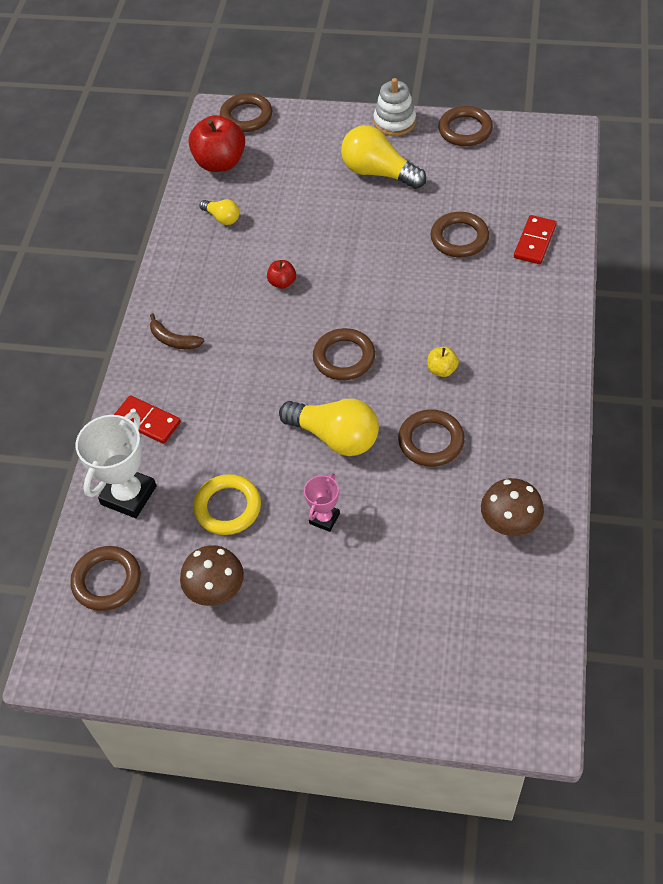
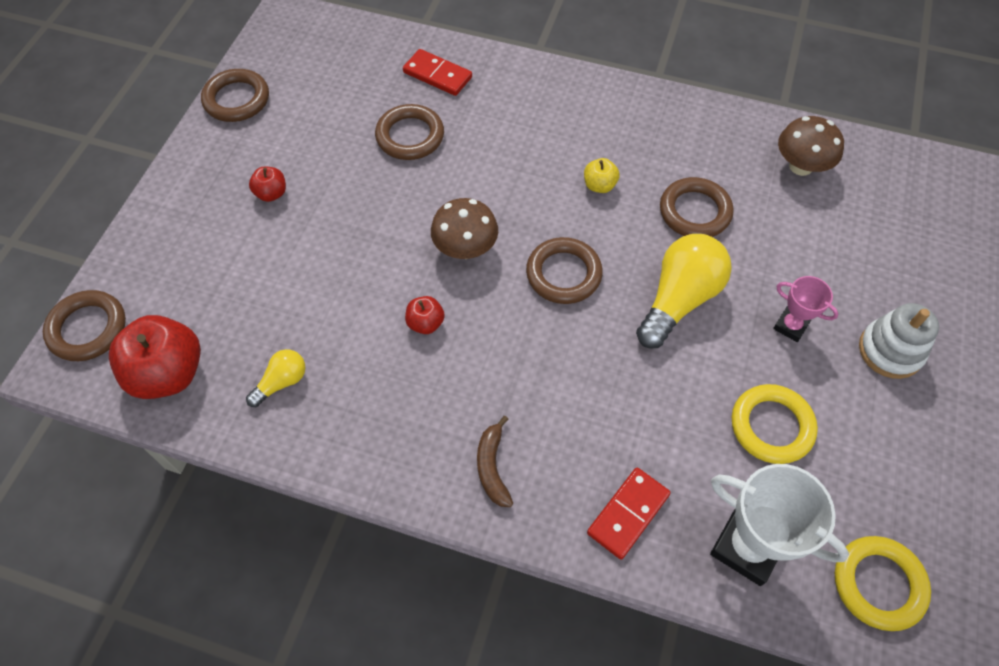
camera: 85 degrees left, 5 degrees up
(107, 581) = (878, 584): brown ring -> yellow ring
(173, 340) = (492, 467): brown banana -> brown banana turned 135 degrees clockwise
(215, 589) = (886, 452): brown mushroom -> brown mushroom (465, 248)
(378, 173) = (271, 193): yellow light bulb -> red apple
(394, 122) = (187, 163): white stacking toy -> white stacking toy (890, 351)

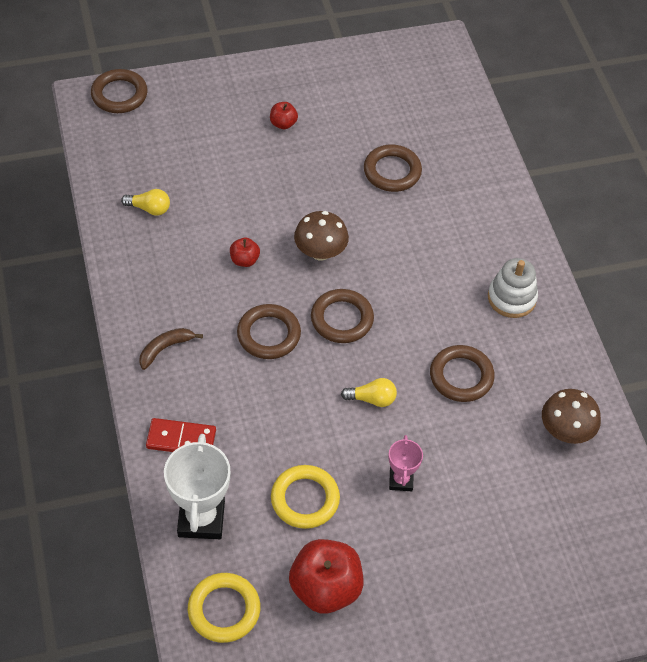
camera: 55 degrees right, 5 degrees down
(168, 373) = (117, 150): red apple -> red apple (325, 588)
(237, 99) = (345, 60): brown ring -> brown ring (268, 334)
(437, 75) = (462, 158): red domino -> none
(599, 185) = (438, 305): yellow apple -> none
(679, 299) = (372, 399): yellow light bulb -> yellow light bulb, size x0.51
(890, 351) = (426, 556): white stacking toy -> white stacking toy (511, 298)

